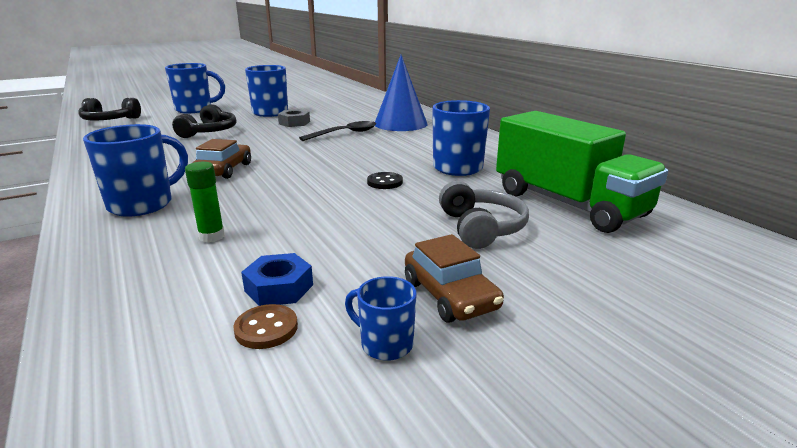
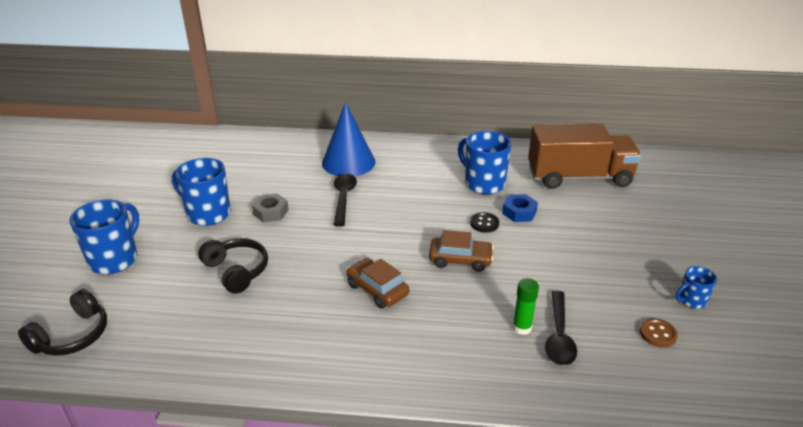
camera: 55 degrees left, 10 degrees up
(142, 204) = (425, 351): blue mug -> none
(210, 259) = (559, 336): none -> black spoon
(279, 288) = (616, 318): blue nut -> blue nut (519, 212)
(450, 295) = (658, 263): brown car -> brown car (460, 260)
(481, 228) = (588, 220): grey headphones -> none
(568, 204) = (579, 177): green truck -> brown truck

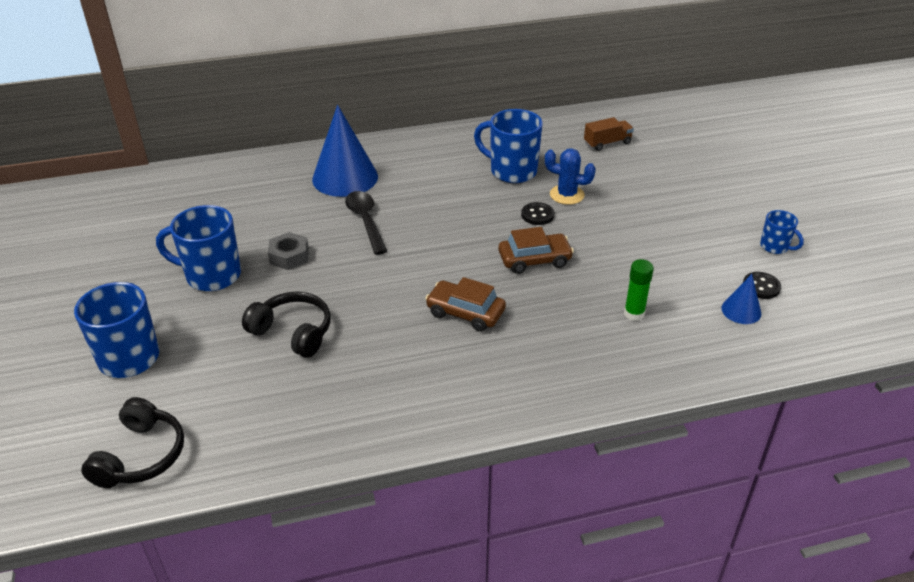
camera: 20 degrees left, 5 degrees up
(519, 212) = (567, 195): blue nut -> blue cactus
(559, 336) = (673, 312): black spoon -> none
(579, 177) = (607, 143): brown truck -> brown truck, size x0.41
(626, 351) = (741, 310): none -> blue cone
(658, 334) = (761, 287): brown button -> black button
(691, 300) = (775, 247): blue mug -> blue mug turned 90 degrees counterclockwise

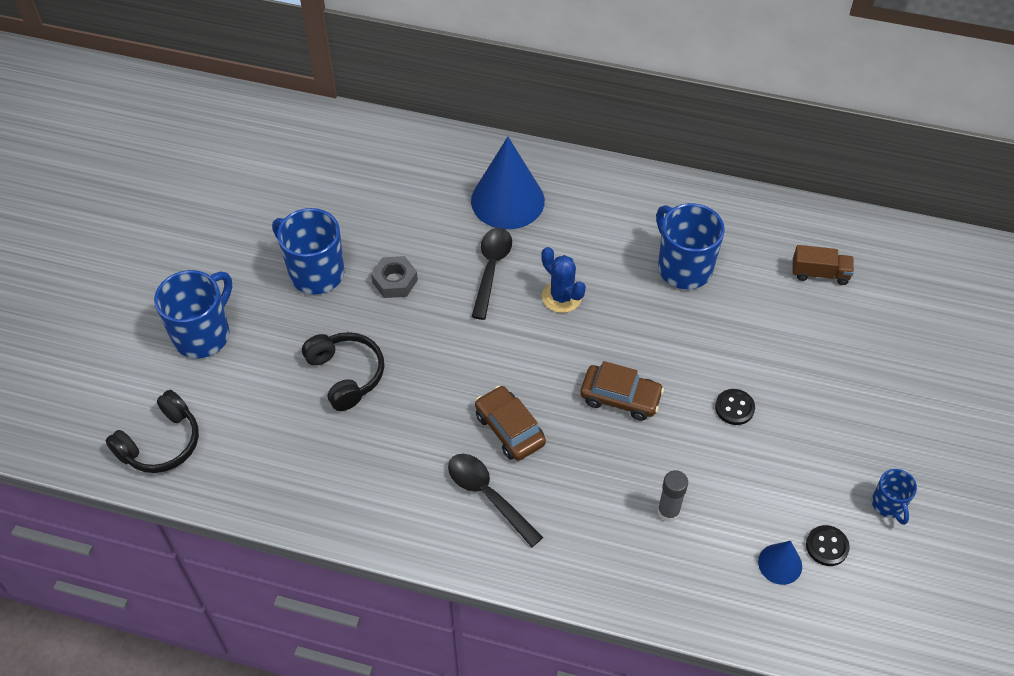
camera: 30 degrees right, 15 degrees up
(485, 363) = (488, 496): none -> black spoon
(537, 215) = (666, 341): black button -> black button (734, 408)
(567, 195) = (717, 328): blue cactus -> blue cactus (561, 297)
(634, 314) = (668, 512): green glue stick -> grey glue stick

